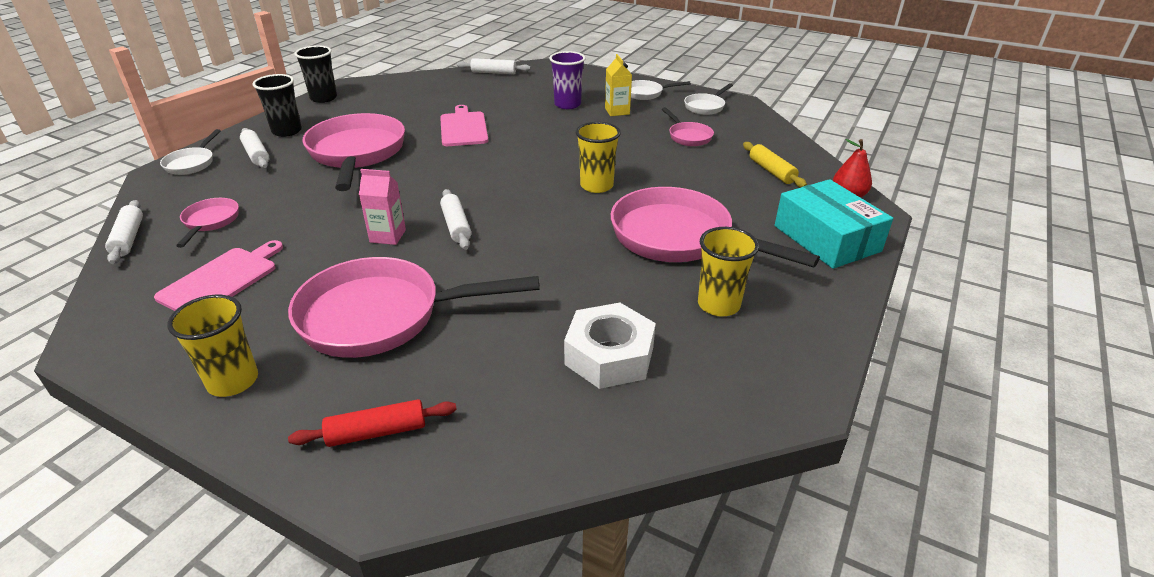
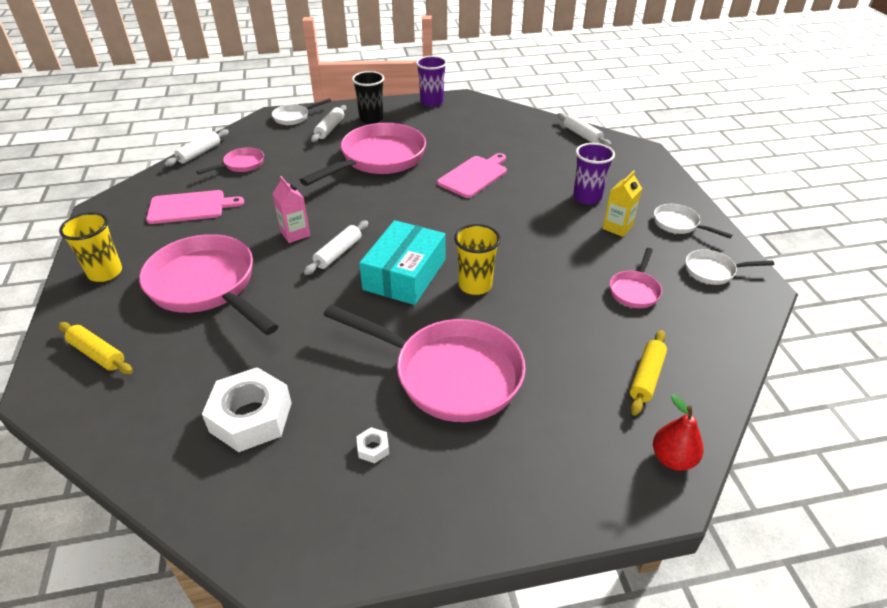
camera: 50 degrees right, 5 degrees up
(323, 98) = (431, 102): black cup -> purple cup
(377, 432) = (97, 354): red rolling pin -> yellow rolling pin
(679, 238) = (449, 374): pink pan -> pink pan turned 120 degrees clockwise
(718, 305) = (373, 448): yellow cup -> white nut
(826, 238) = (564, 476): turquoise box -> turquoise box (404, 274)

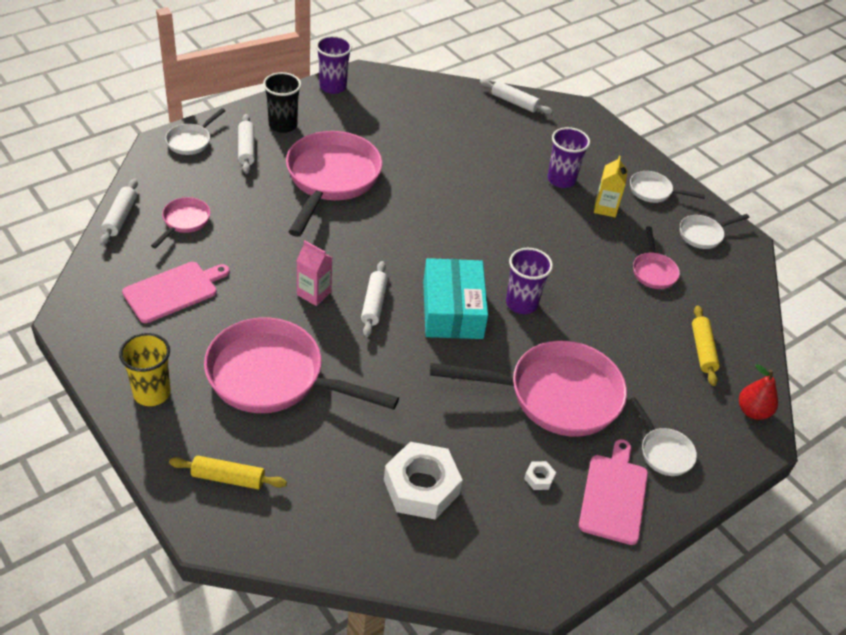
camera: 30 degrees left, 5 degrees up
(474, 175) = (442, 178): pink cutting board -> pink cutting board (614, 495)
(475, 285) = (521, 303): yellow cup -> purple cup
(532, 467) = (663, 451): none -> white pan

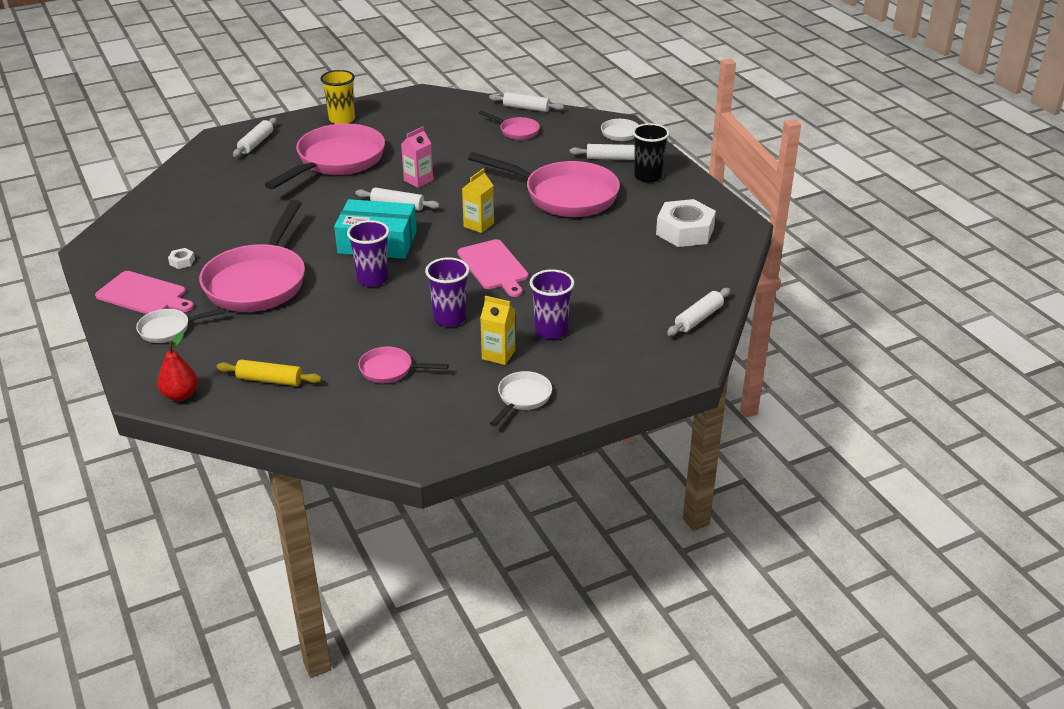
camera: 105 degrees right, 10 degrees down
(173, 291) = (438, 127): pink cutting board -> pink cutting board (494, 267)
(228, 478) = (256, 143): yellow rolling pin -> white rolling pin
(333, 87) = (715, 205): purple cup -> purple cup (449, 318)
(401, 236) = (478, 225): none -> yellow carton
(421, 487) = (206, 211): white nut -> white nut (685, 231)
(703, 234) = (439, 422): white pan -> none

